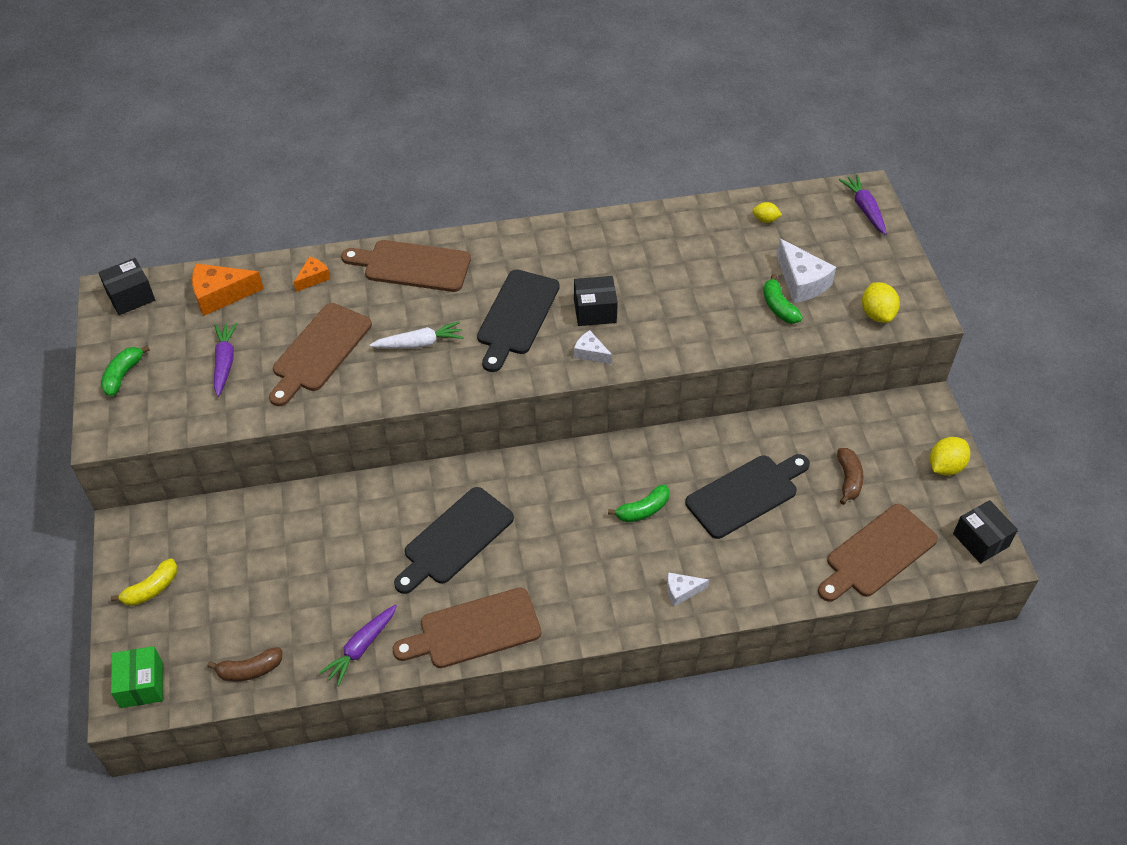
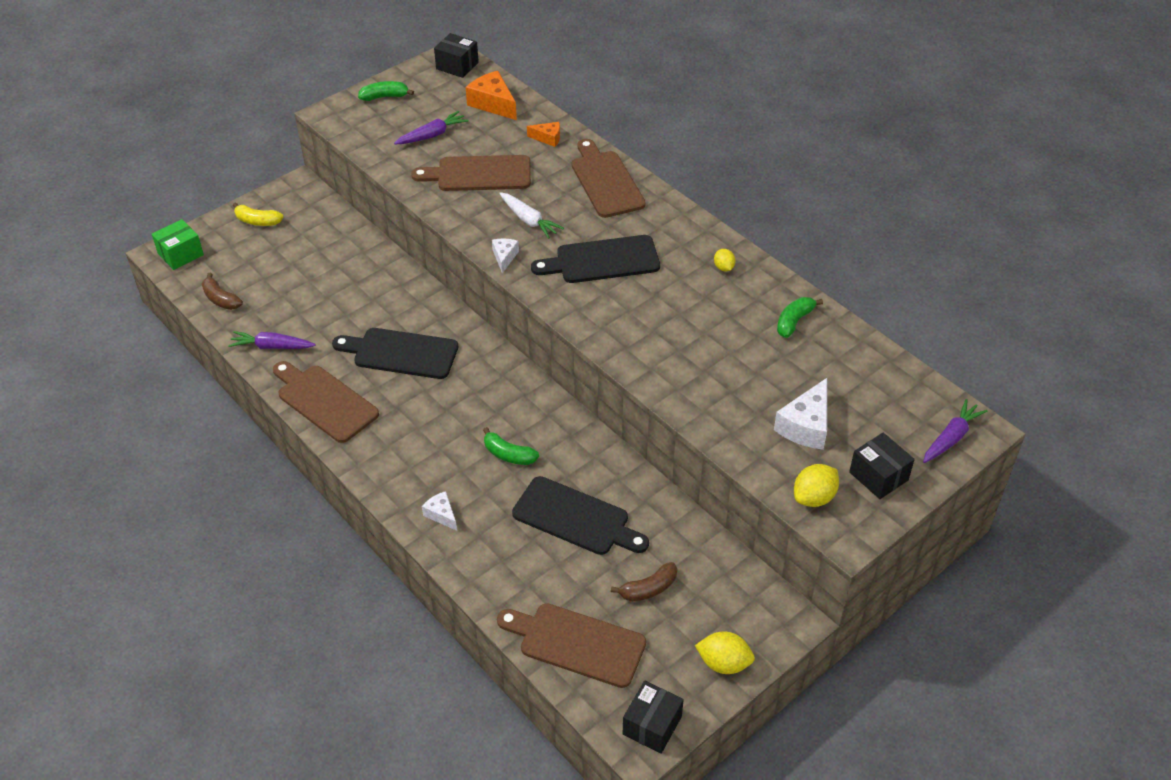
camera: 60 degrees right, 5 degrees down
(590, 353) = (598, 320): white cheese -> white cheese (504, 257)
(595, 311) = (648, 303): black box -> black box (878, 476)
(765, 220) = (863, 370): yellow lemon -> yellow lemon (723, 267)
(778, 307) = (759, 421): green banana -> green banana (794, 321)

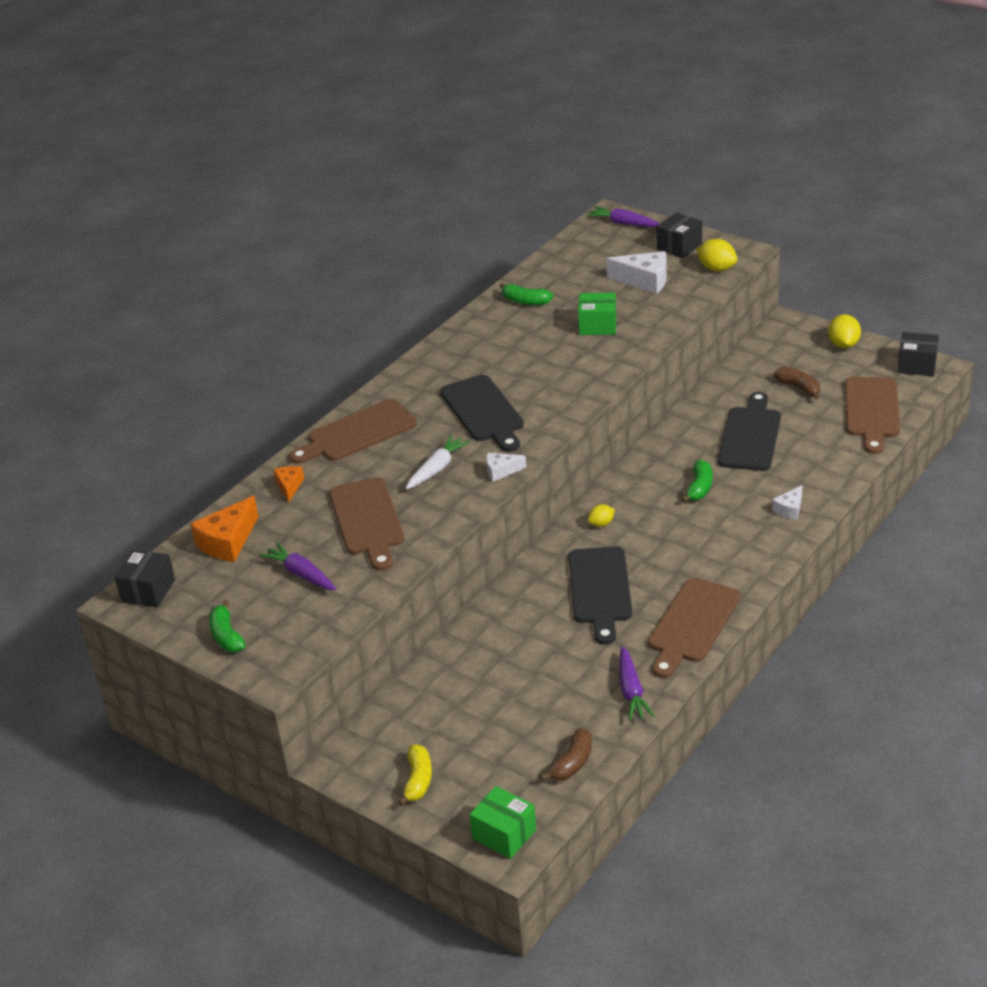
camera: 100 degrees left, 10 degrees down
(723, 267) = (468, 345): yellow lemon -> yellow lemon (601, 524)
(724, 367) = (597, 325): none -> green box

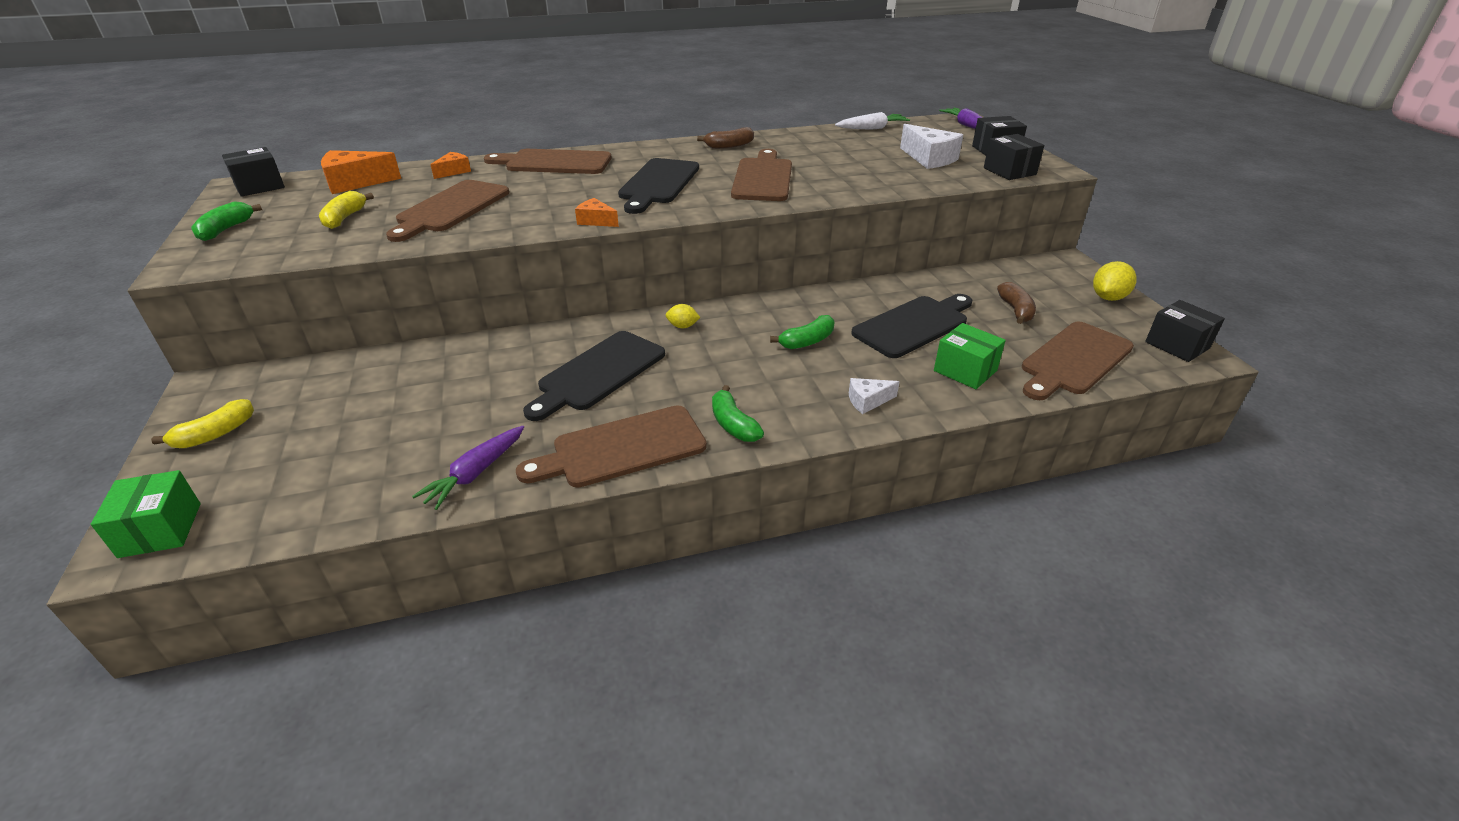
camera: 35 degrees right, 0 degrees up
(301, 574) = (345, 218): purple carrot -> yellow banana
(437, 469) = (558, 201): white carrot -> white carrot (872, 128)
(501, 471) = (596, 221): white cheese -> orange cheese
(525, 301) = (810, 140): green banana -> green banana (733, 424)
(553, 365) = (763, 178): none -> brown cutting board
(572, 763) = (320, 505): brown banana -> brown banana (729, 146)
(597, 325) = (842, 169): green box -> green box (965, 370)
(716, 269) = (1009, 171): yellow lemon -> black box

